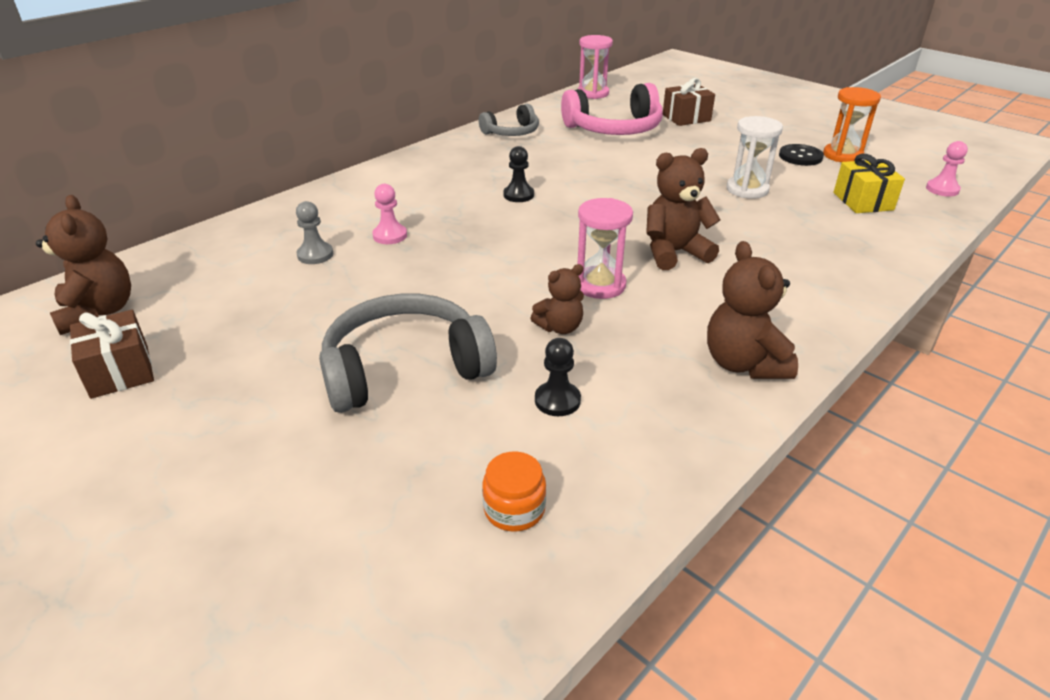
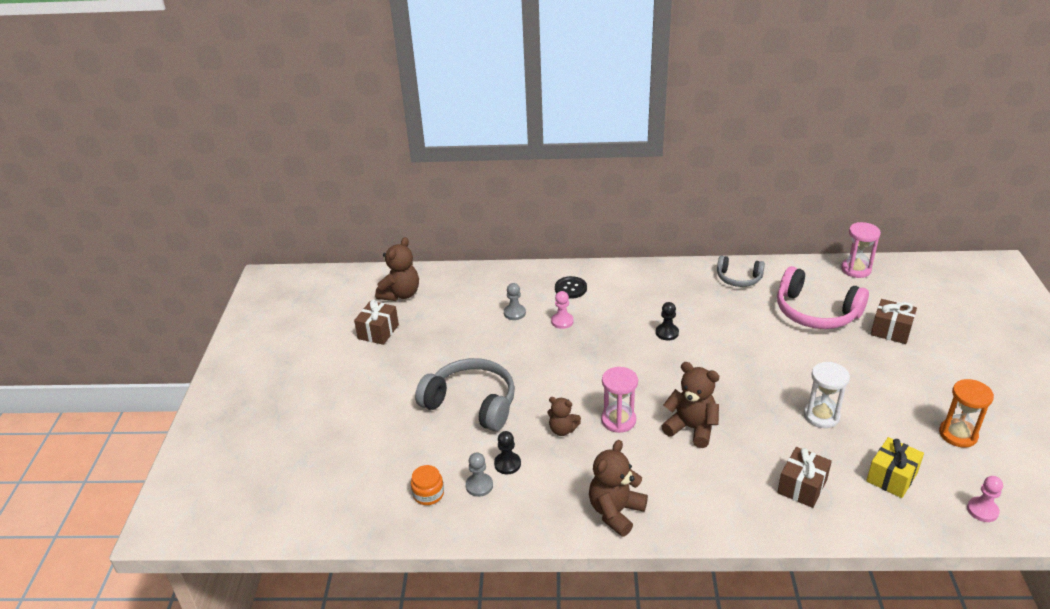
camera: 50 degrees right, 0 degrees up
(564, 448) = (479, 486): none -> grey pawn
(800, 156) = (918, 415): black button -> black button (570, 288)
(829, 243) = (802, 487): none -> brown gift

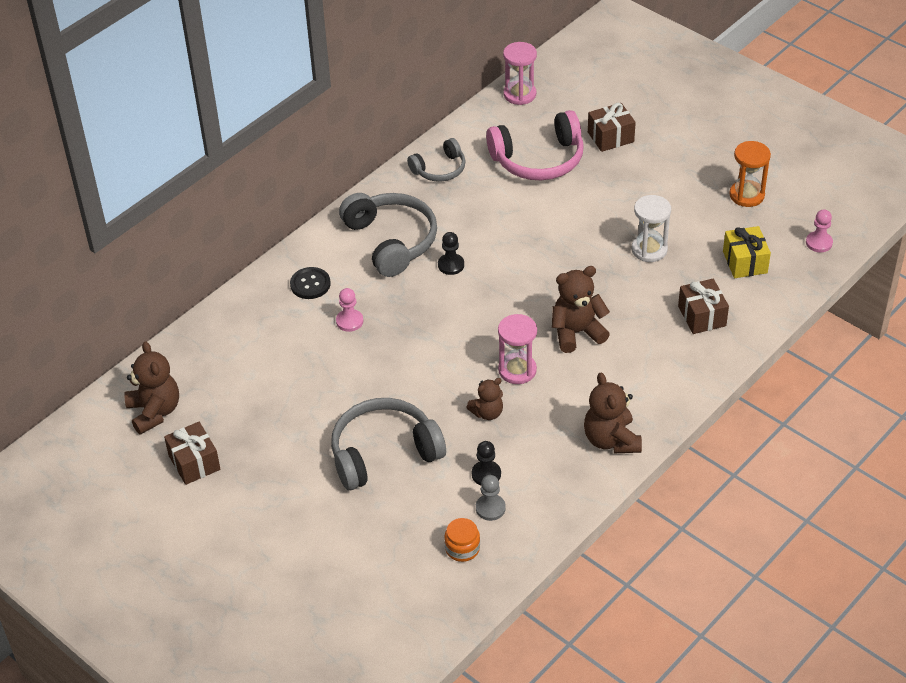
camera: 50 degrees left, 10 degrees up
(514, 313) = (295, 346): grey pawn -> none
(650, 297) = (391, 241): none -> grey headphones

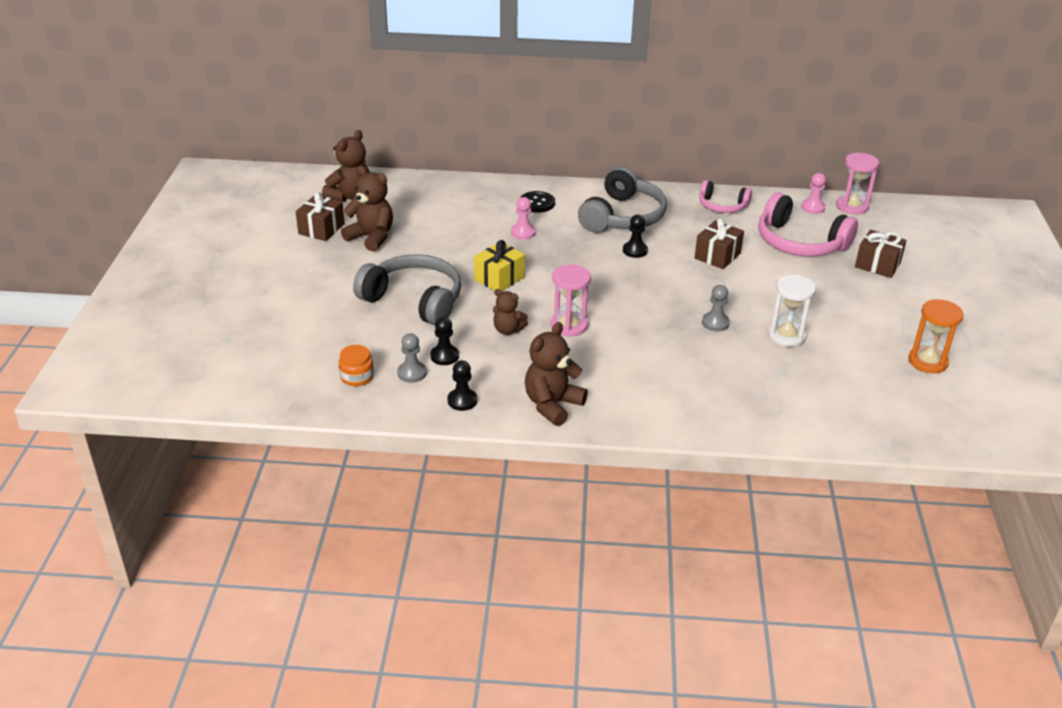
camera: 50 degrees right, 10 degrees down
(439, 169) = (722, 206): grey headphones -> pink headphones
(557, 494) = (462, 401): none -> black pawn
(577, 332) = (645, 337): brown teddy bear -> brown teddy bear (371, 237)
(596, 279) = (715, 323): none -> grey pawn
(702, 316) = (752, 396): brown gift -> brown gift (717, 256)
(745, 262) = (849, 394): yellow gift -> yellow gift (499, 278)
(819, 243) = (937, 428): pink pawn -> pink pawn (813, 208)

